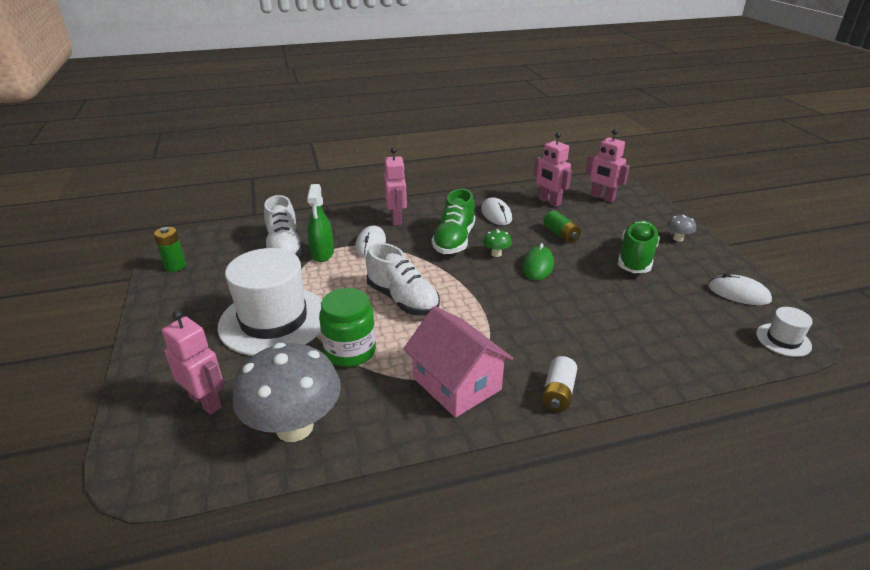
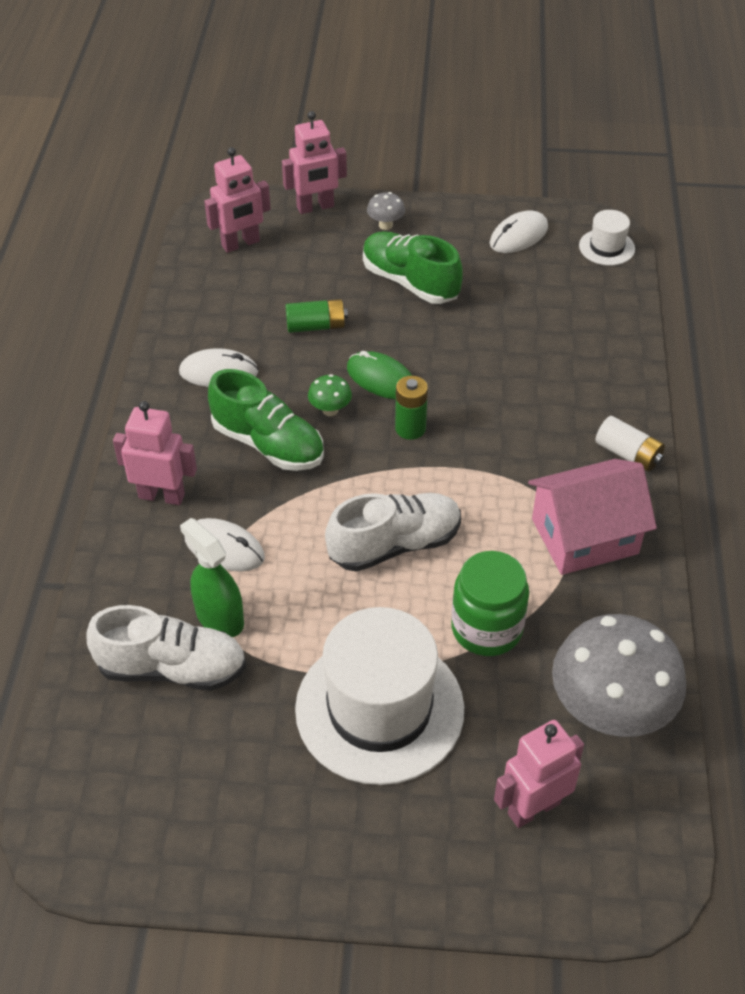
camera: 70 degrees left, 15 degrees up
(175, 266) = (146, 845): green battery -> green battery (410, 428)
(322, 254) = (219, 617): green spray bottle -> green spray bottle turned 150 degrees counterclockwise
(549, 202) = (217, 301): pink robot -> pink robot (315, 207)

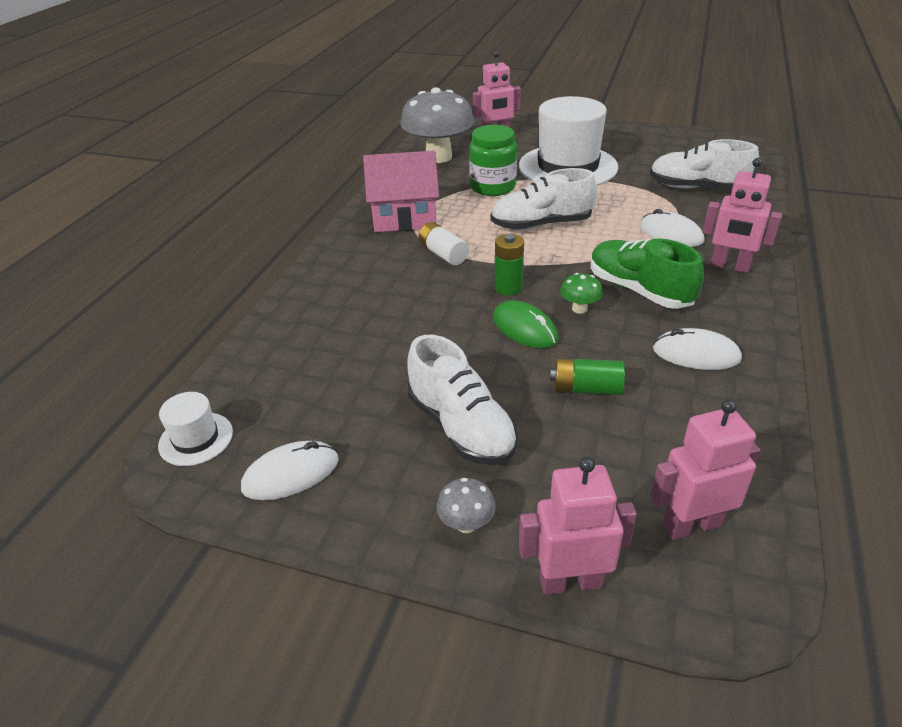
camera: 165 degrees left, 10 degrees down
(219, 617) = (669, 204): green spray bottle -> none
(410, 282) = (461, 427): green shoe -> white shoe
(628, 454) = (338, 254): white battery -> white battery (443, 254)

